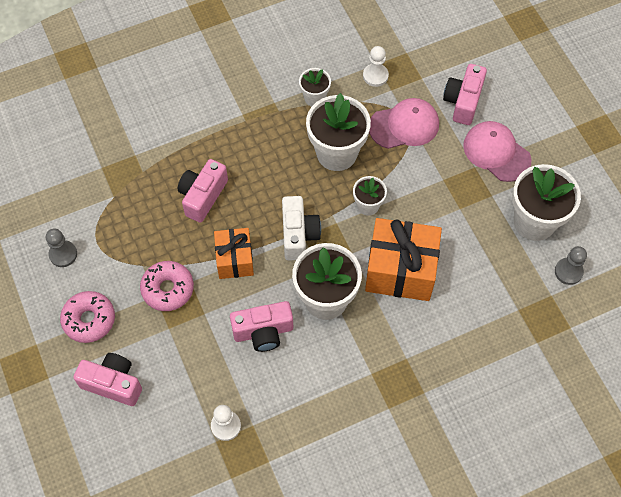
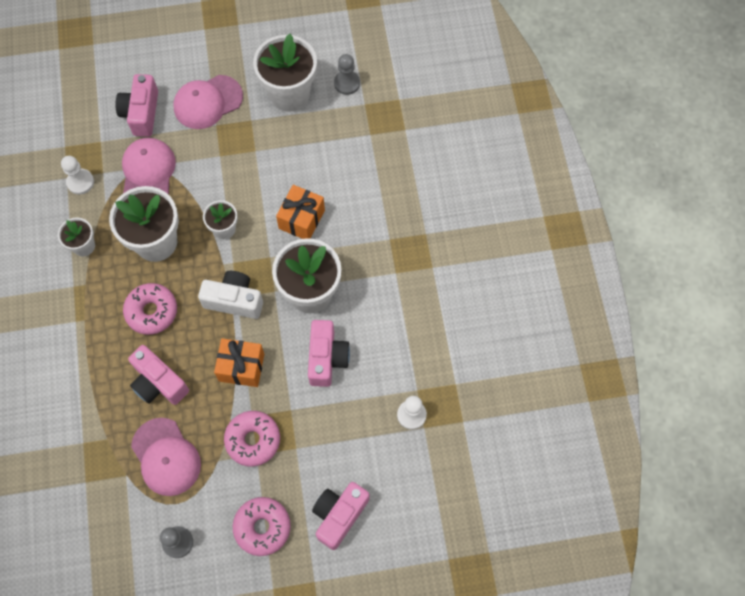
camera: 75 degrees left, 5 degrees up
(136, 222) = (166, 457): none -> pink cap
(268, 170) = (152, 311): none -> pink donut
(400, 270) = (301, 219): orange gift -> orange gift, size x0.60
(463, 101) = (141, 113): pink camera -> pink camera turned 60 degrees clockwise

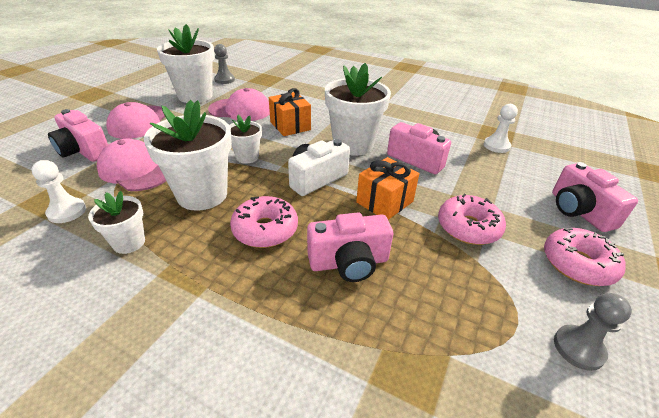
camera: 55 degrees left, 30 degrees down
(166, 457) = (447, 301): pink cap -> pink cap (240, 110)

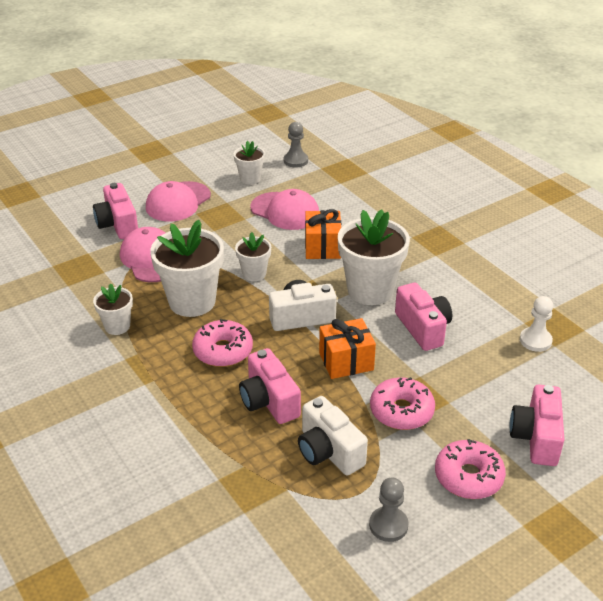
camera: 30 degrees right, 0 degrees up
(67, 211) = (84, 284): white pawn -> none
(195, 96) = (250, 178): white flower pot -> white flower pot, size x0.53
(349, 262) = (269, 401): pink camera -> pink camera turned 45 degrees clockwise
(448, 291) = (328, 451): none -> white camera

